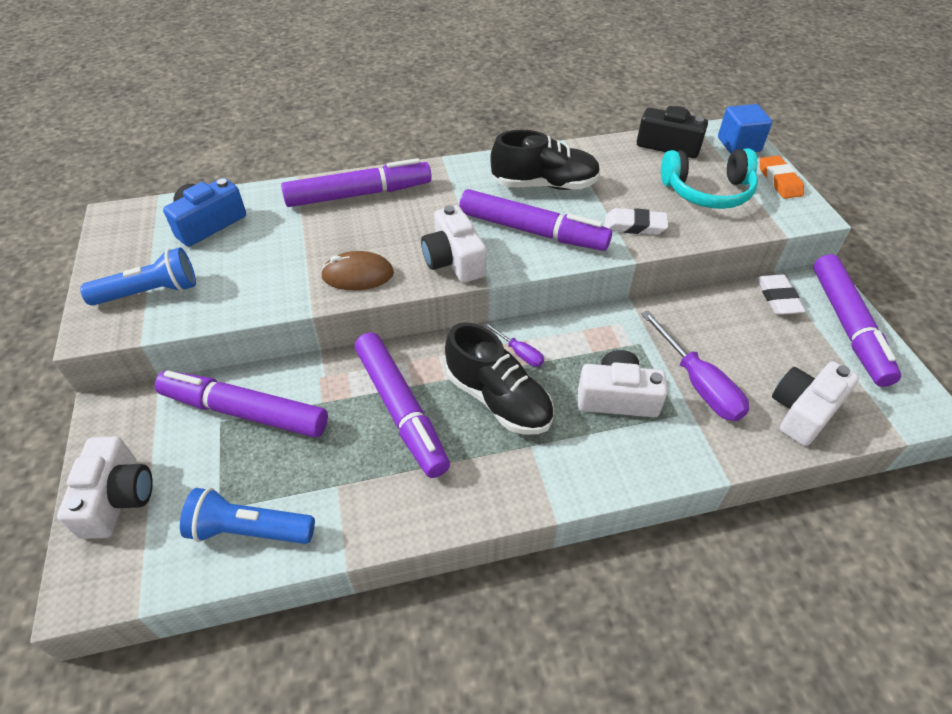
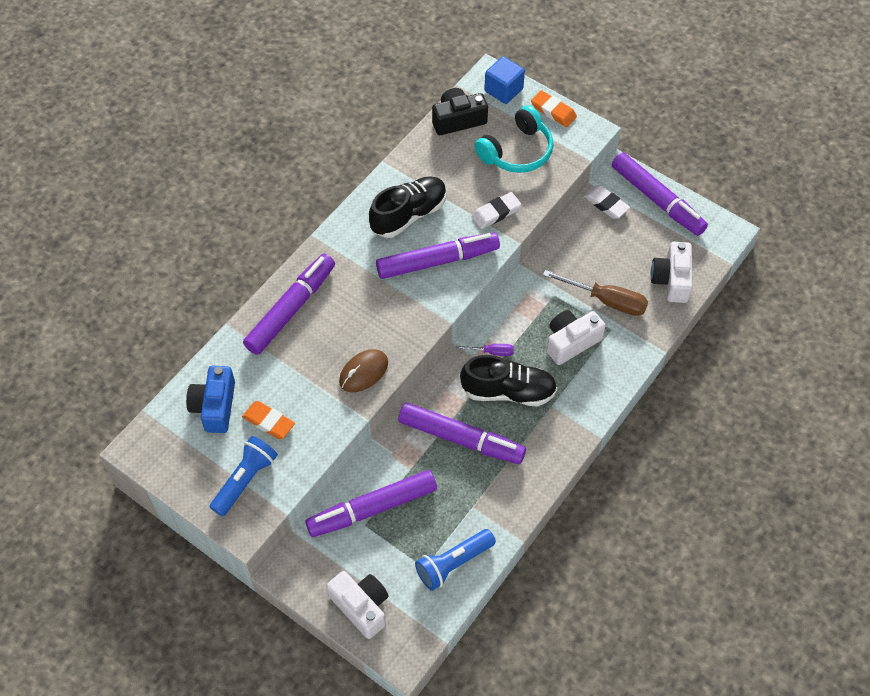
camera: 40 degrees left, 10 degrees up
(230, 261) = (269, 422): none -> orange eraser
(454, 260) = (411, 318): white camera -> none
(698, 383) = (606, 300): purple screwdriver -> brown screwdriver

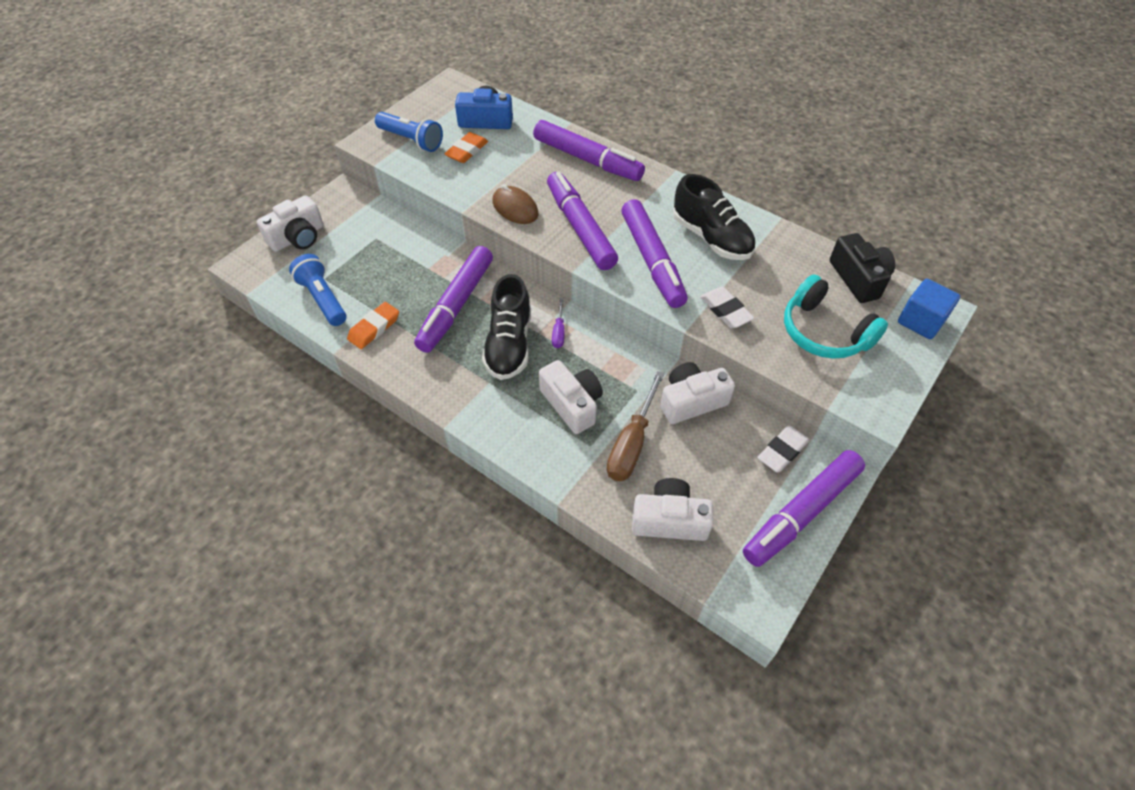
camera: 90 degrees right, 5 degrees down
(372, 508) = (391, 243): purple marker -> purple marker (580, 228)
(553, 111) = (901, 371): orange eraser -> orange eraser (374, 328)
(563, 258) = (691, 401): none -> white camera

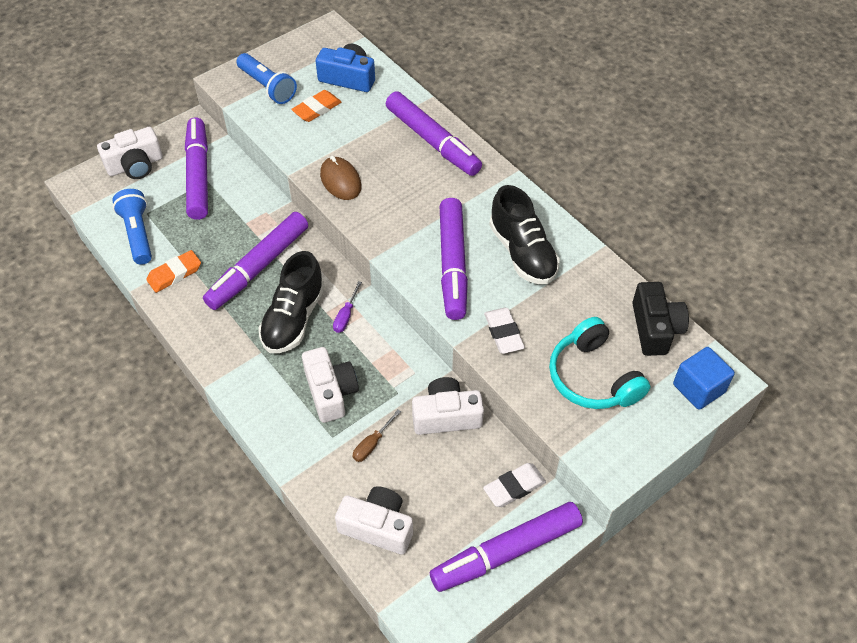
camera: 15 degrees right, 0 degrees up
(580, 228) = (395, 215): purple marker -> purple marker (198, 175)
(632, 443) = (372, 444): brown screwdriver -> brown screwdriver, size x0.52

